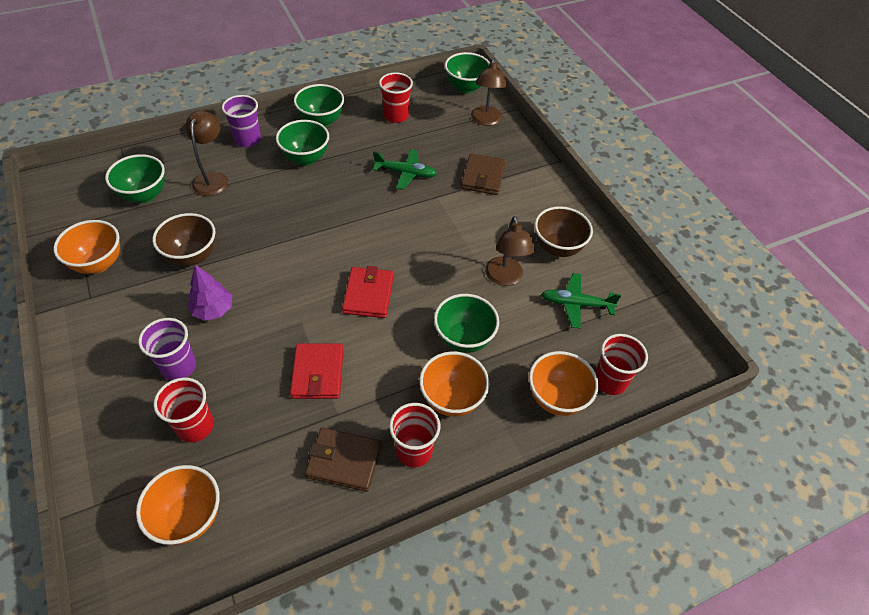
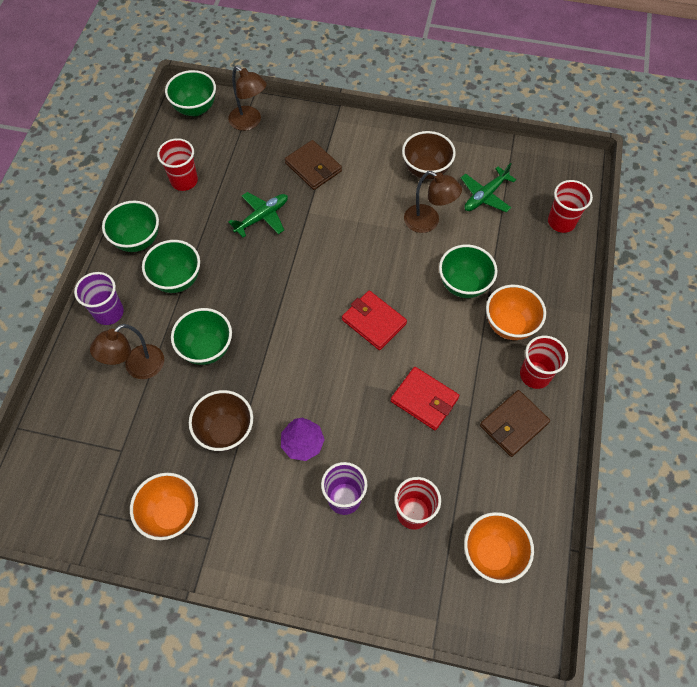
camera: 50 degrees left, 10 degrees up
(144, 195) = (110, 436): green bowl -> green bowl (207, 349)
(213, 178) = (138, 368): brown lamp -> brown lamp turned 90 degrees counterclockwise
(556, 398) = (553, 262): orange bowl -> none

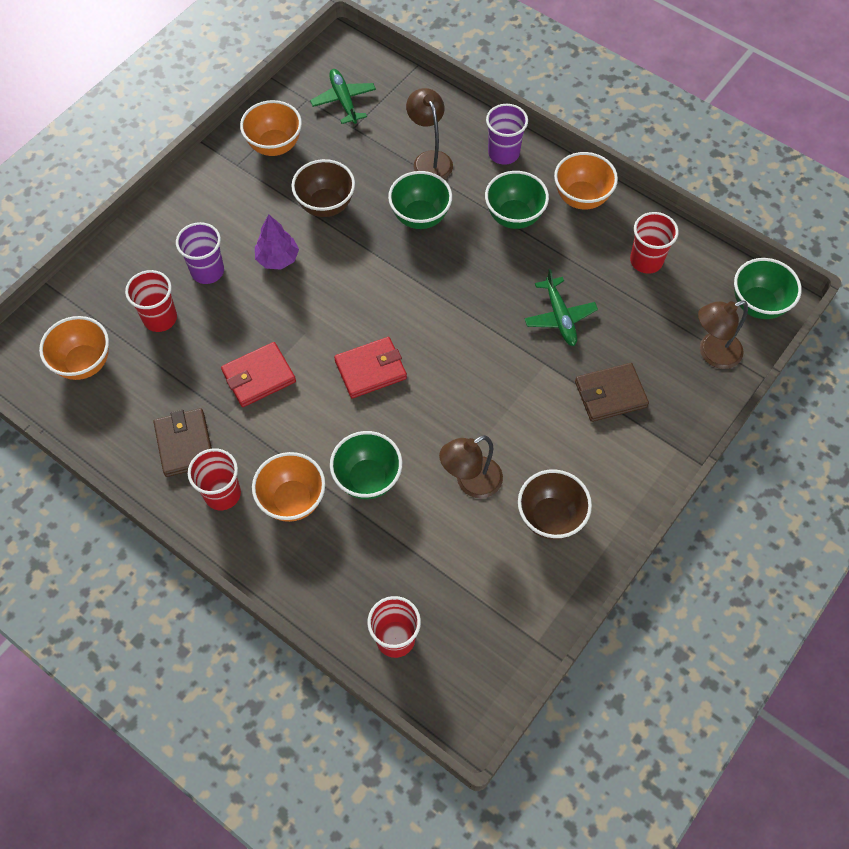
camera: 115 degrees right, 0 degrees up
(138, 240) = (581, 198): green bowl -> orange bowl
(485, 195) = (479, 568): green plane -> green plane (344, 101)

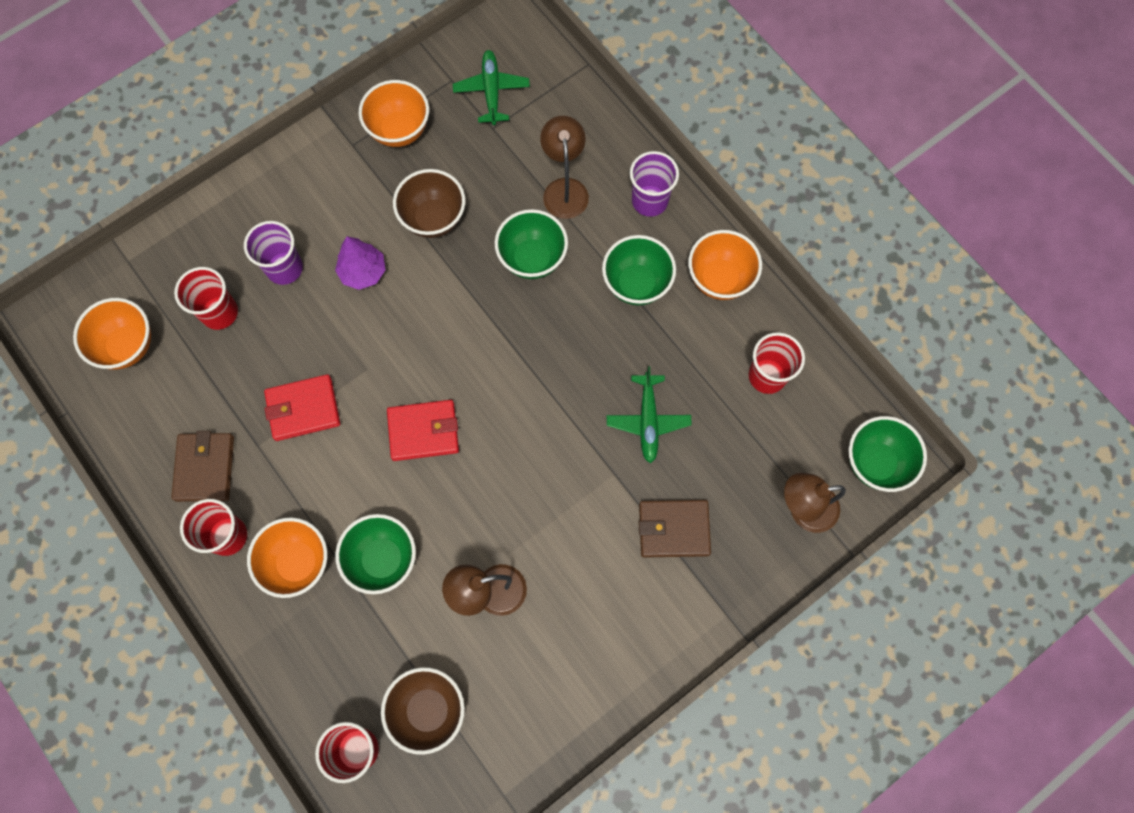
camera: 15 degrees right, 10 degrees up
(550, 517) = (562, 657): brown bowl -> brown bowl (428, 710)

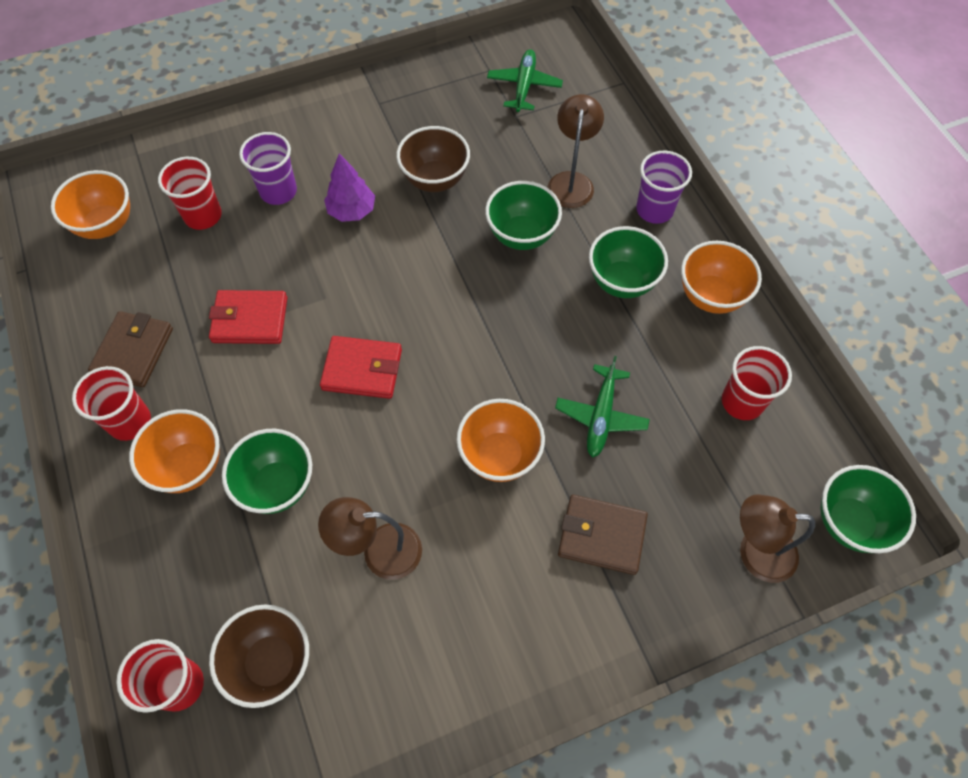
camera: 15 degrees right, 10 degrees down
(399, 130) = (427, 100): orange bowl -> orange bowl (500, 456)

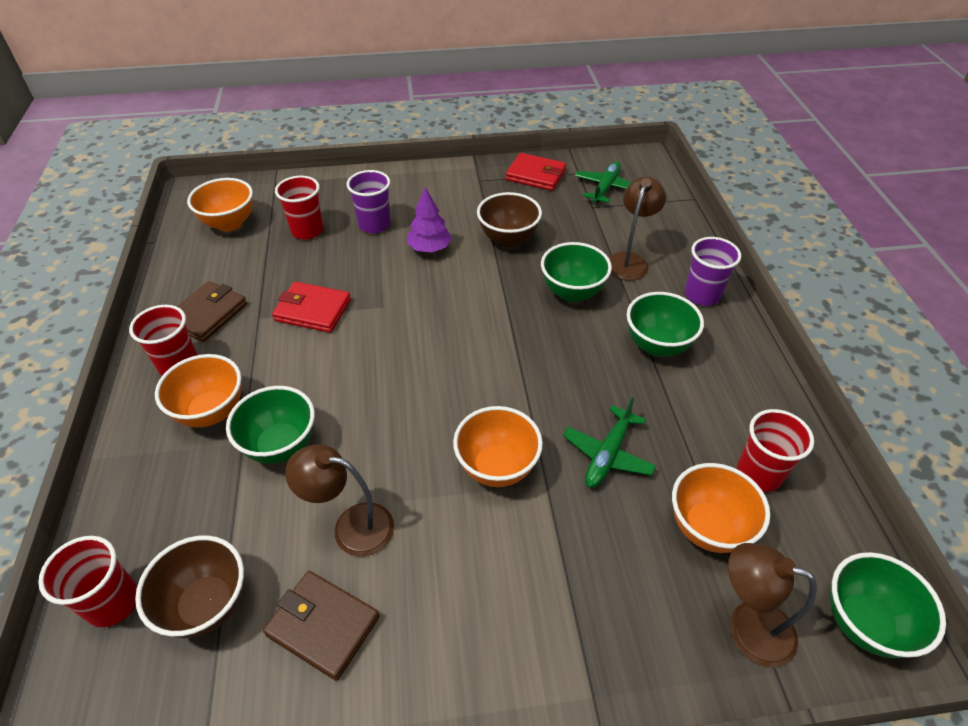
camera: 15 degrees right, 15 degrees down
(362, 369) = (394, 367): red wallet -> red wallet (536, 175)
(601, 536) = (579, 567): brown wallet -> brown wallet (323, 626)
(710, 296) = (743, 374): orange bowl -> orange bowl (707, 528)

